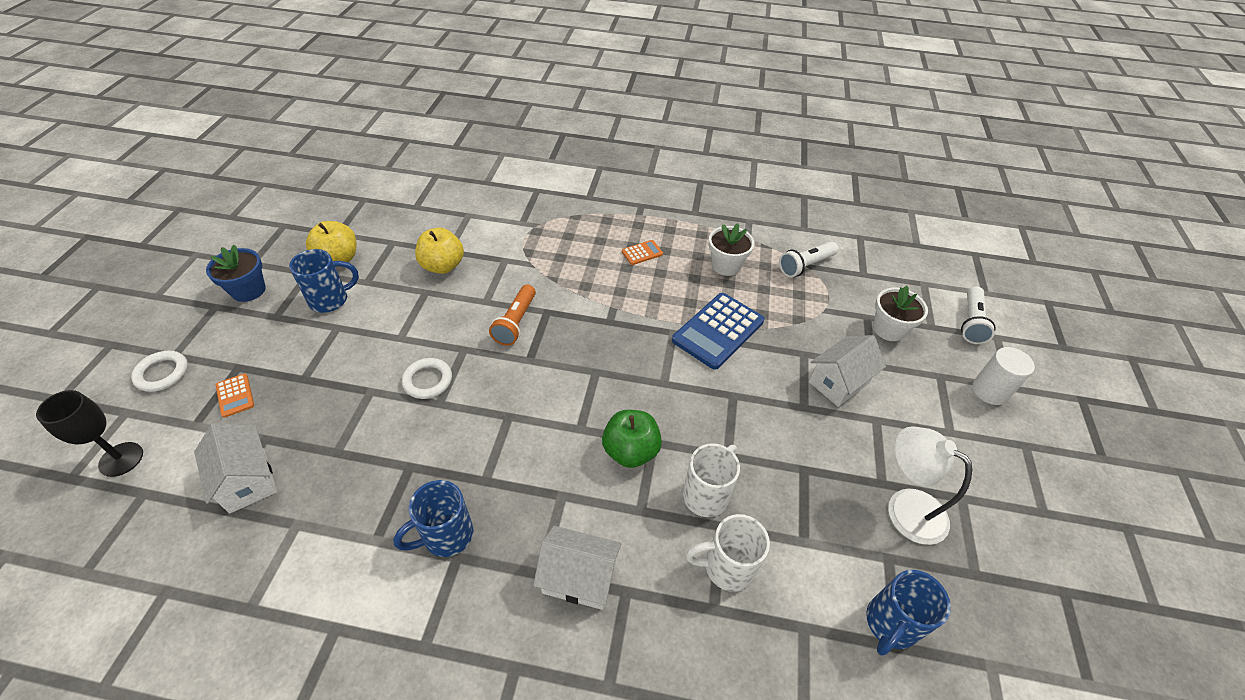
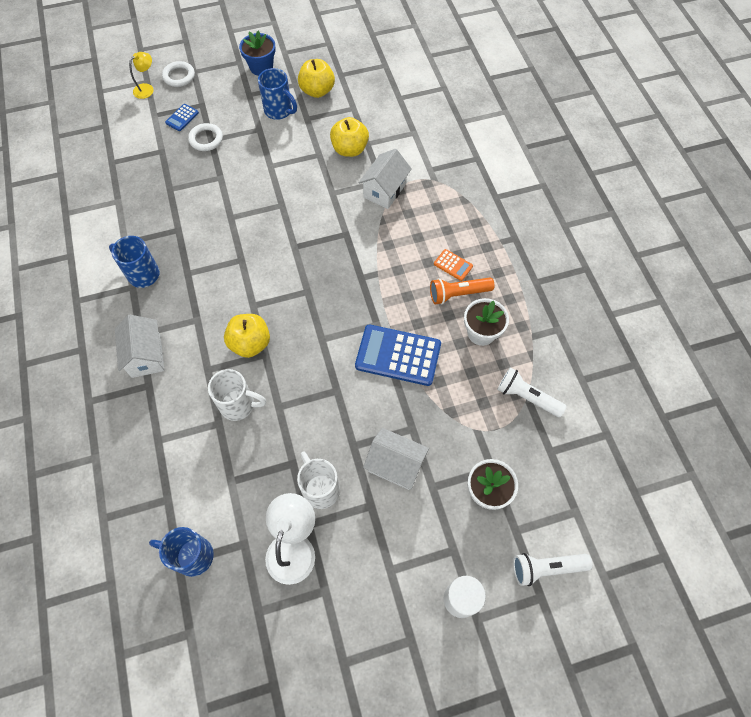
camera: 65 degrees right, 15 degrees up
(121, 459) = (119, 102): black goblet -> none
(139, 416) = (147, 89): none -> yellow lamp
(235, 395) = (182, 118): orange calculator -> blue calculator
(247, 480) = (132, 162): white house -> white house (384, 190)
(428, 380) = (244, 201): white ring -> white ring (206, 139)
(515, 322) = (323, 221): orange flashlight -> orange flashlight (458, 294)
(630, 451) = (250, 343): green apple -> yellow apple
(726, 567) = (189, 437): white mug -> white mug (320, 488)

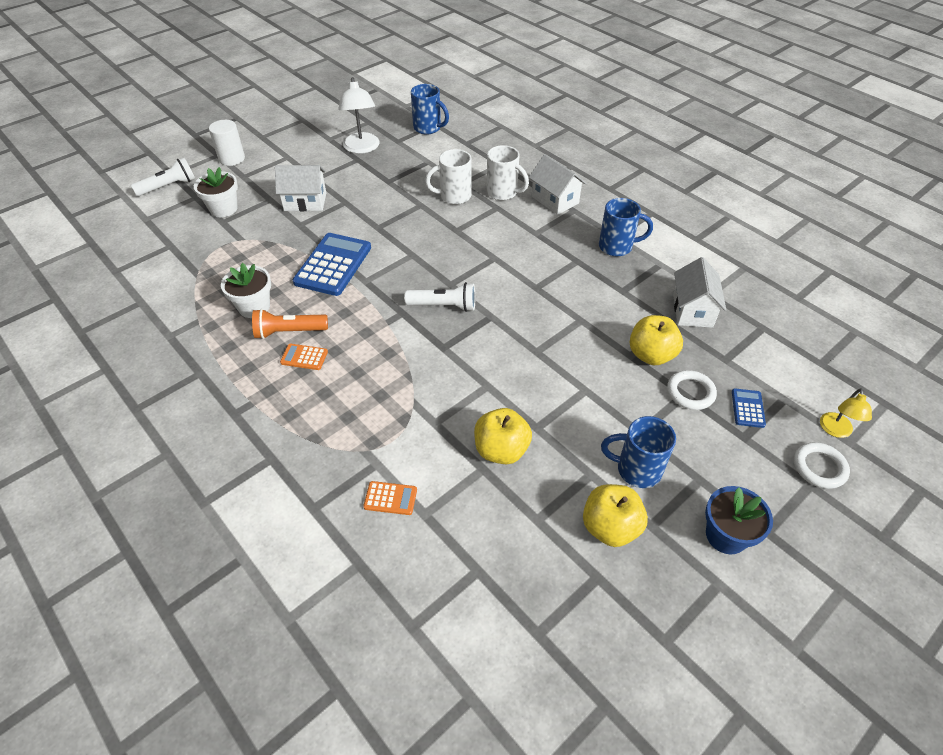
camera: 155 degrees right, 15 degrees down
(192, 555) = (428, 128): blue mug -> blue mug turned 45 degrees clockwise
(250, 343) = (474, 232): yellow apple -> yellow apple (651, 355)
(320, 488) = (359, 175): white mug -> white mug (503, 193)
(384, 190) = (424, 412): white house -> white house (692, 310)
(398, 355) = (333, 265): blue calculator -> blue calculator turned 60 degrees counterclockwise
(430, 147) = (390, 498): none -> orange calculator
(458, 294) = (289, 332): orange flashlight -> orange flashlight turned 150 degrees counterclockwise
(527, 397) = (197, 273): white flashlight -> white flashlight (444, 306)

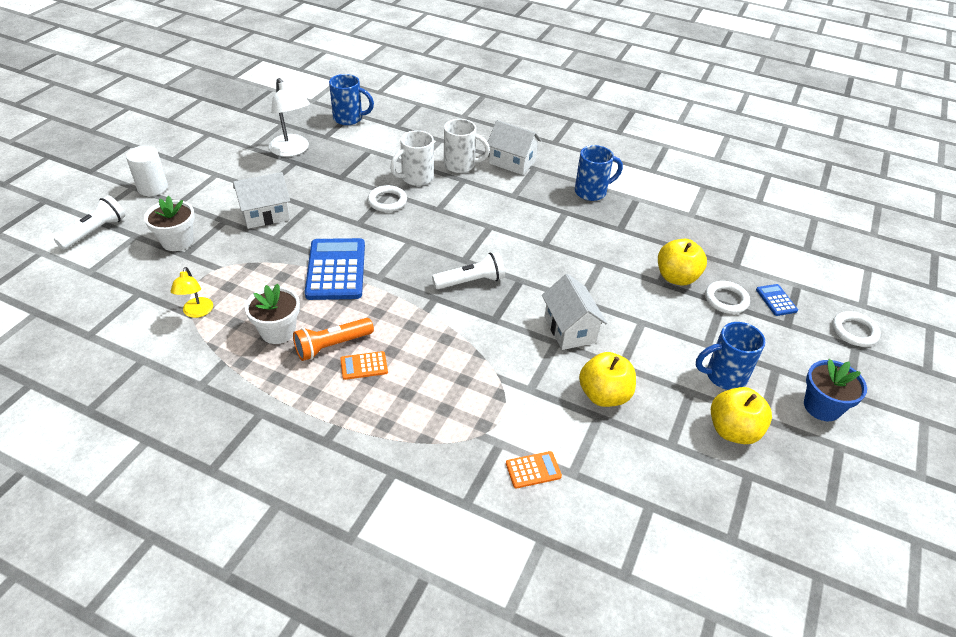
camera: 25 degrees left, 5 degrees down
(415, 212) = (387, 201): none -> white ring
(692, 310) = (686, 231): white house -> white house (570, 329)
(835, 430) = (848, 299): yellow lamp -> yellow lamp (197, 312)

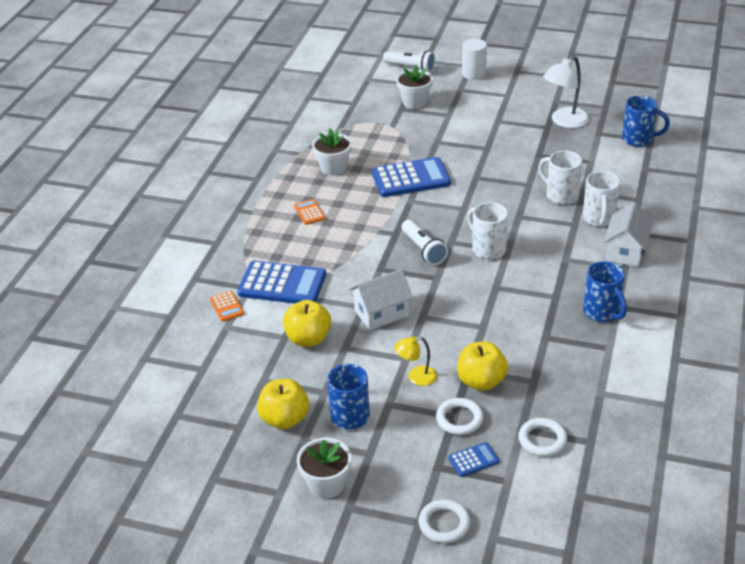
camera: 85 degrees right, 5 degrees down
(197, 312) = (342, 130): yellow lamp -> yellow lamp (416, 377)
(265, 215) = (465, 130): white house -> none
(332, 346) = (326, 194): orange flashlight -> none
(349, 119) = (639, 139): blue mug -> blue mug turned 75 degrees counterclockwise
(387, 201) = (515, 186): white ring -> white ring (542, 440)
(484, 238) = (487, 249): none -> white mug
(501, 408) = (282, 284): none -> blue calculator
(822, 406) = (326, 484): blue flower pot -> white flower pot

